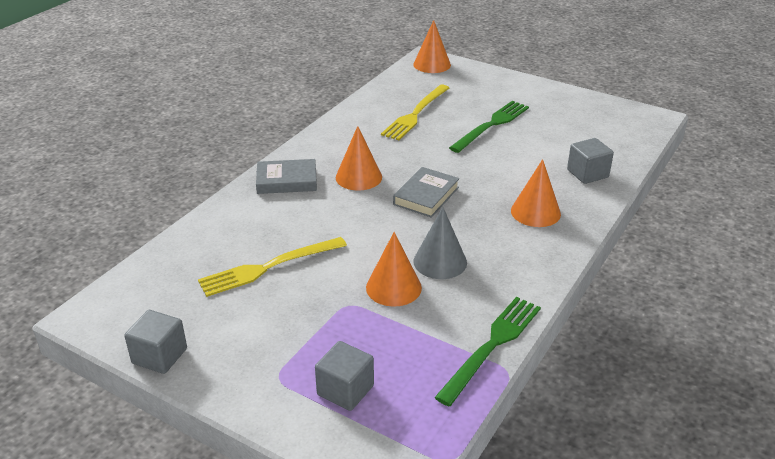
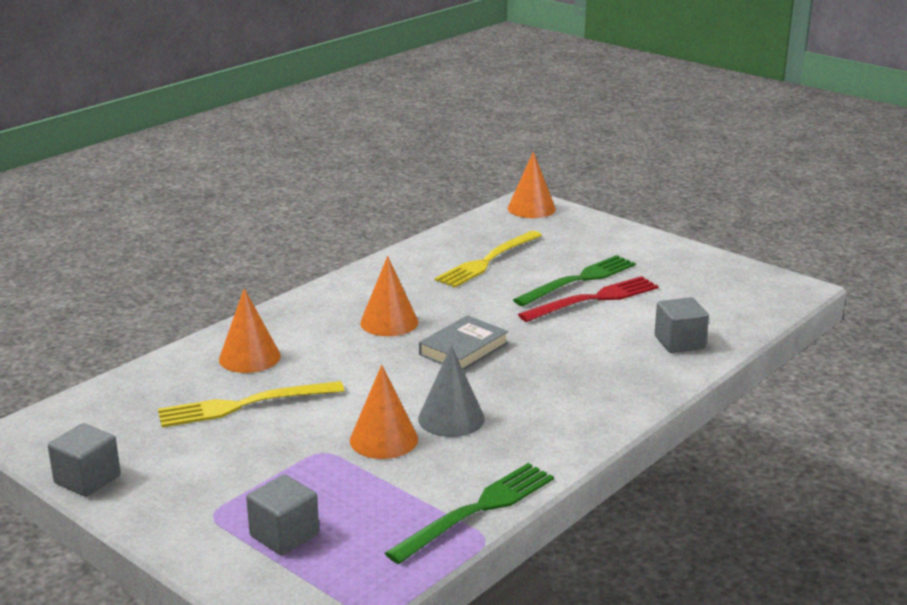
camera: 10 degrees right, 10 degrees down
(287, 181) = (301, 319): grey book -> none
(509, 141) = (594, 299): none -> red fork
(535, 212) = (593, 378): orange cone -> orange cone (249, 357)

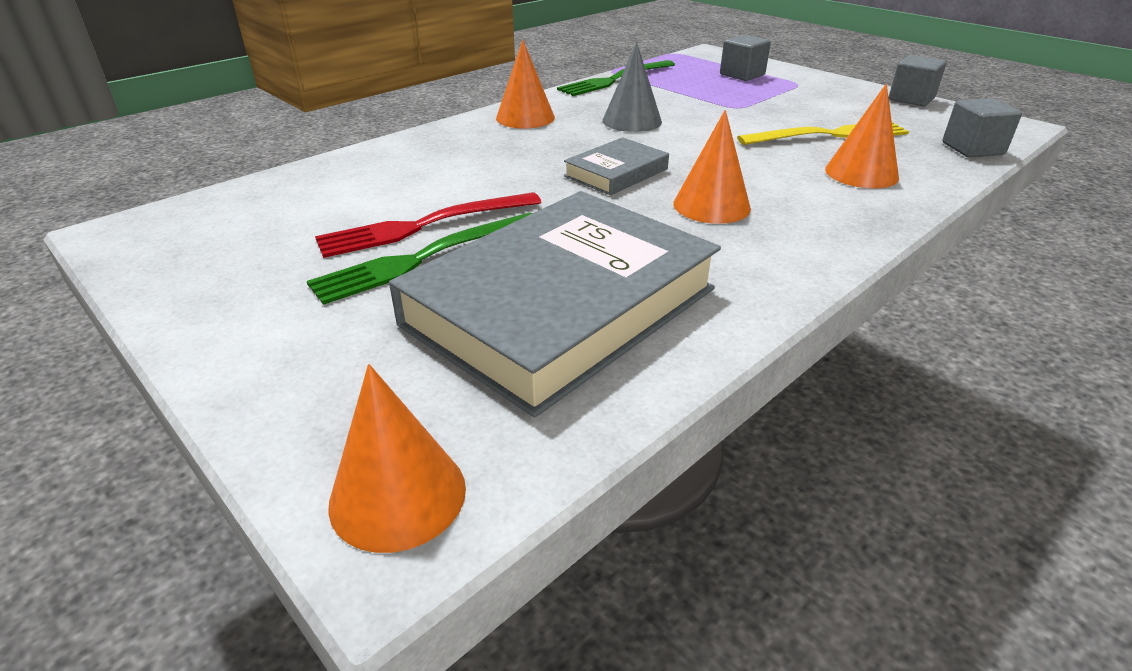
camera: 175 degrees left, 10 degrees up
(383, 439) = (689, 111): orange cone -> orange cone (525, 118)
(487, 261) = (560, 306): yellow fork -> grey book
(679, 342) = (366, 170): grey cube -> grey cube (972, 149)

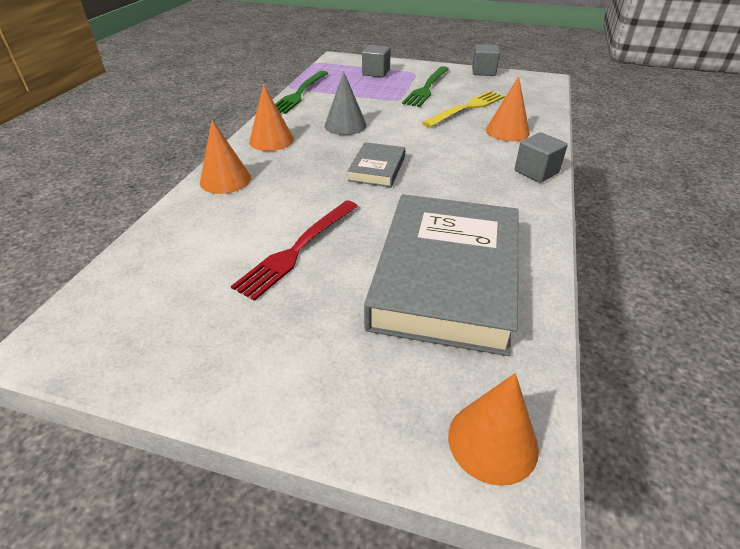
camera: 30 degrees left, 5 degrees up
(423, 258) = (326, 275): green fork -> green fork (427, 88)
(711, 205) = (454, 177): orange cone -> orange cone (225, 180)
(972, 149) = (542, 100): grey cube -> grey cube (536, 172)

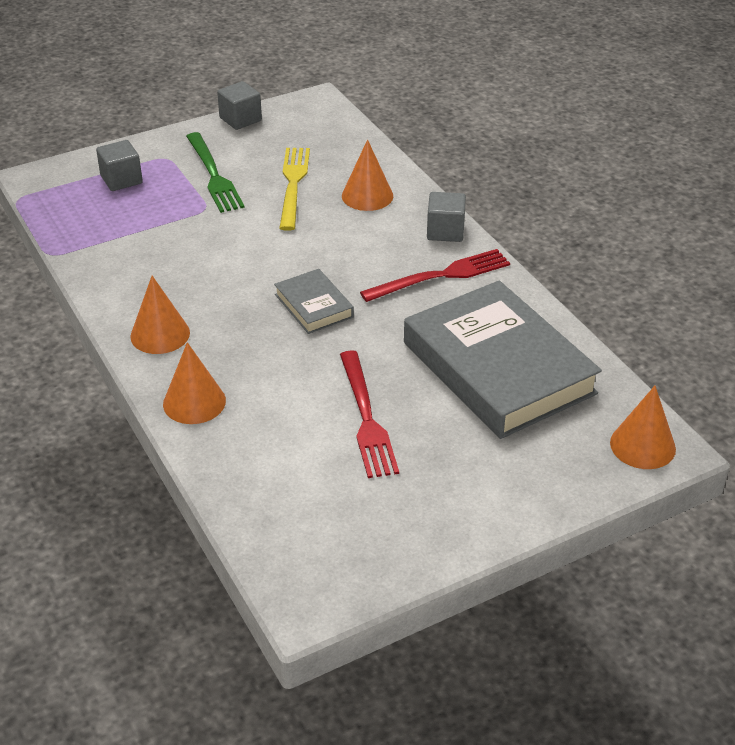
camera: 45 degrees left, 0 degrees up
(299, 93) = (82, 258): green fork -> none
(345, 125) = (206, 273): grey cone -> none
(492, 195) = (441, 276): none -> red fork

